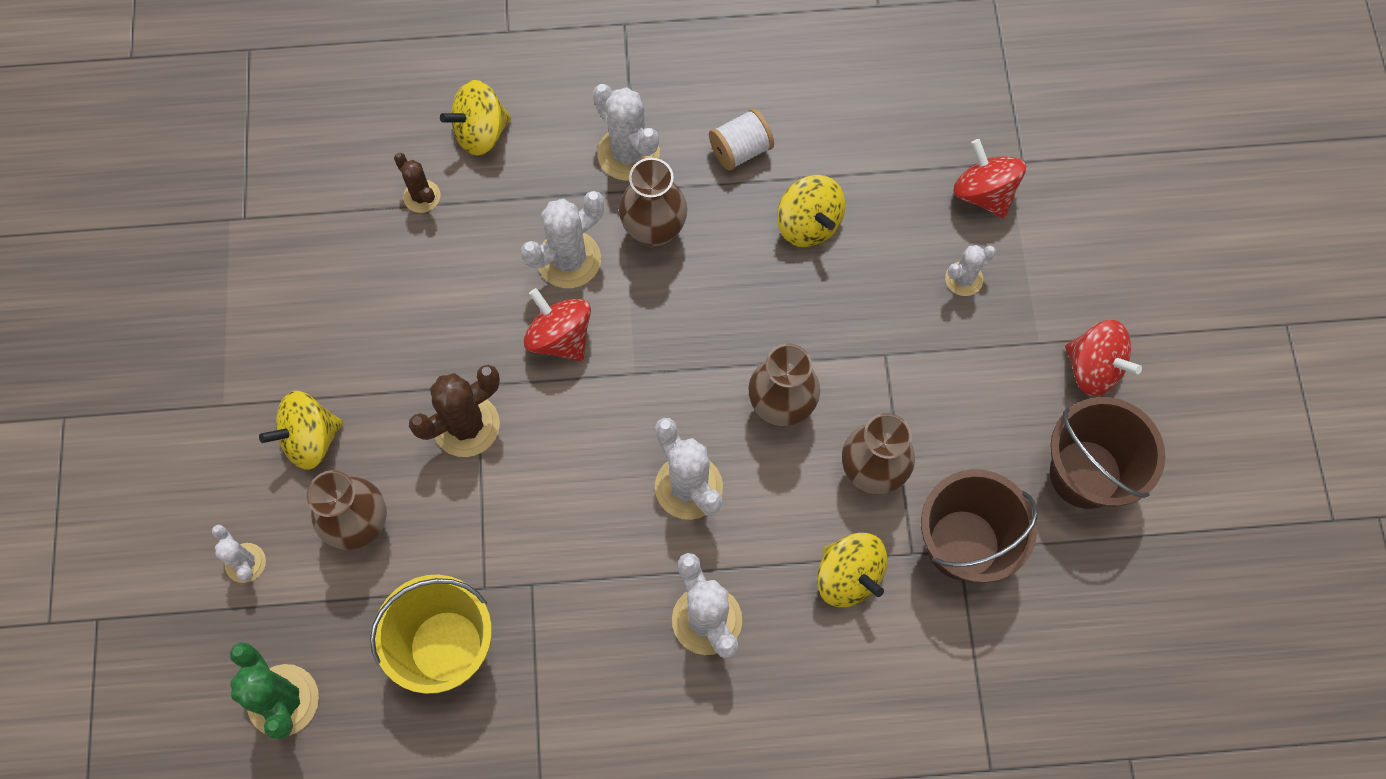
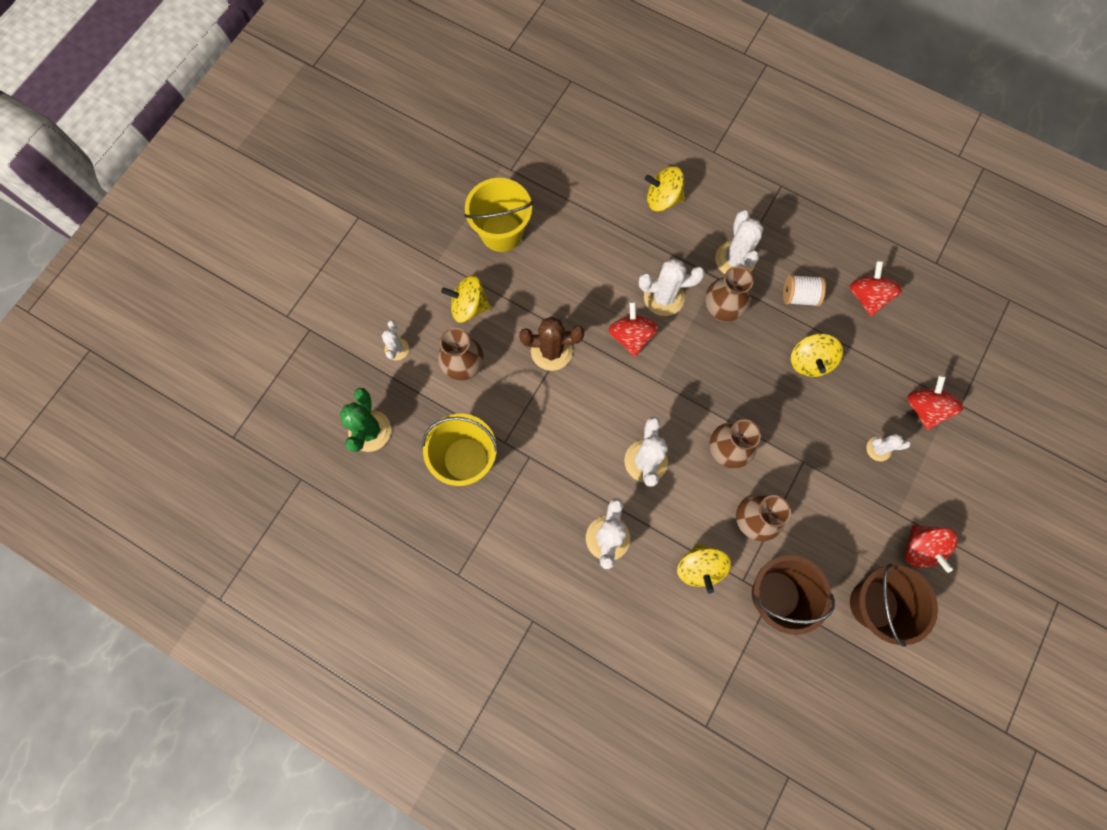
camera: 35 degrees right, 5 degrees up
(289, 310) = (501, 232): none -> yellow bucket
(422, 196) = (609, 214): brown cactus -> none
(824, 99) = (867, 296): none -> red spinning top

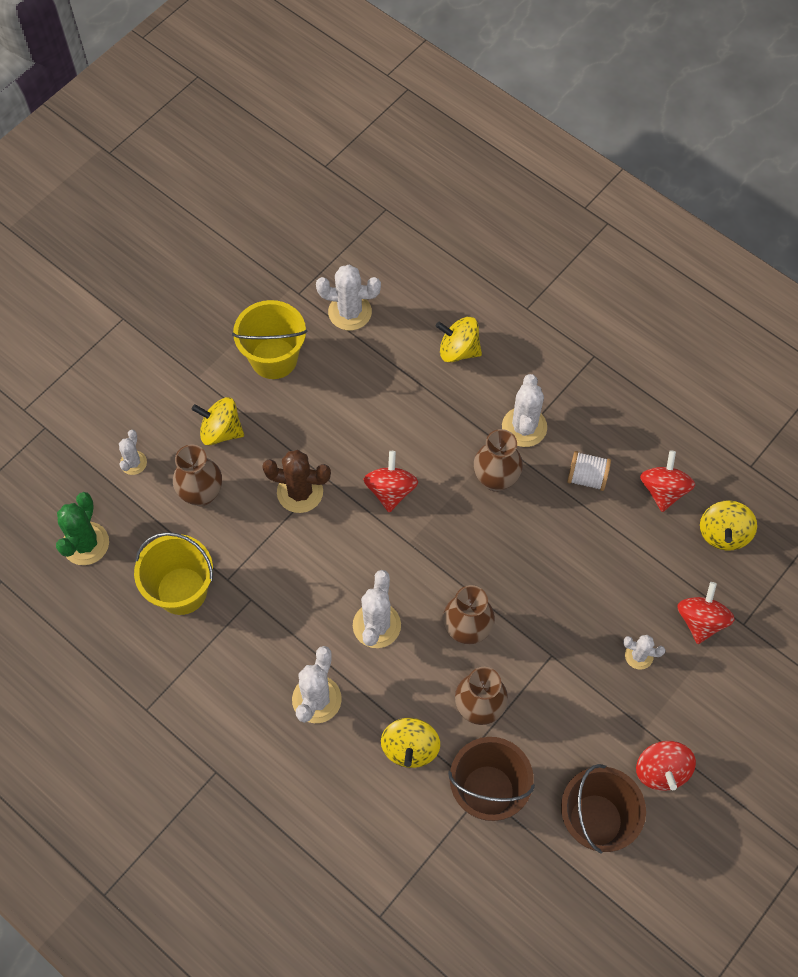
camera: 10 degrees right, 10 degrees down
(664, 297) = (436, 455): white cactus -> white cactus (350, 312)
(809, 361) = (582, 549): yellow spinning top -> yellow spinning top (723, 533)

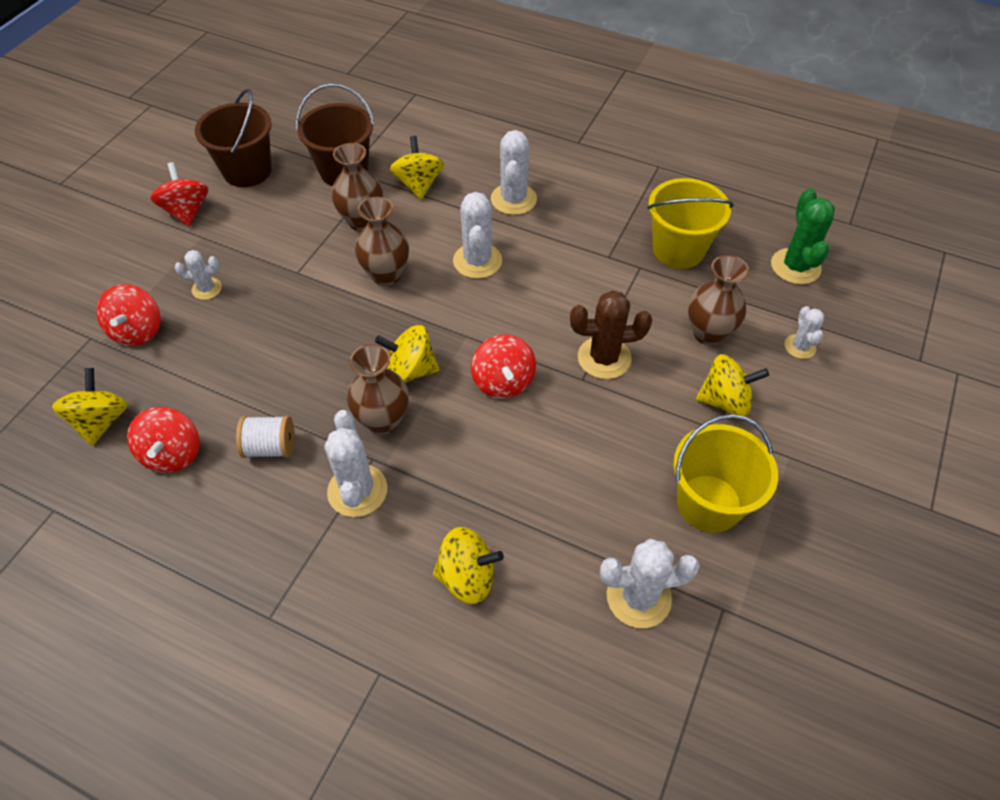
camera: 165 degrees right, 10 degrees down
(464, 520) = (410, 370): none -> yellow spinning top

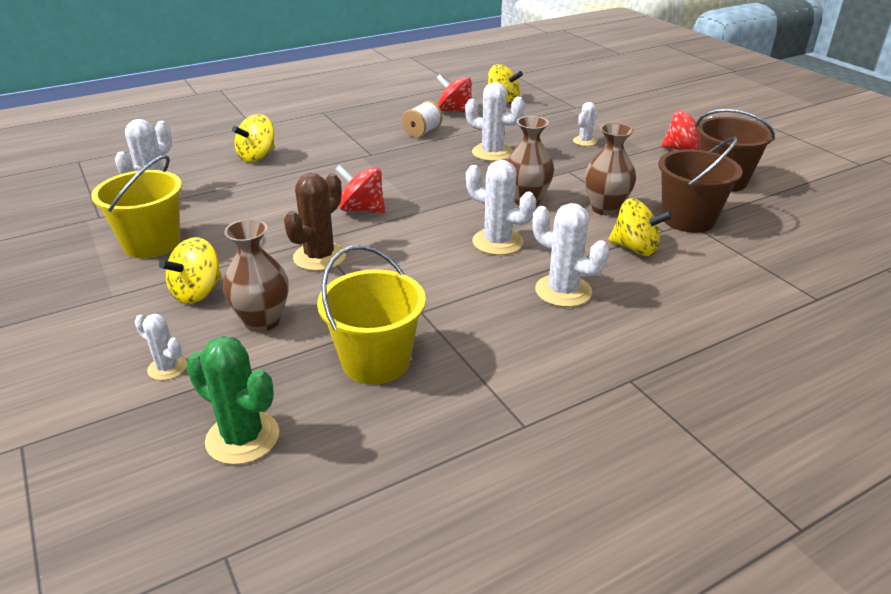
camera: 125 degrees right, 20 degrees down
(138, 331) = (566, 118): red spinning top -> none
(357, 490) = (356, 145): white cactus -> white cactus (492, 153)
(383, 420) = (393, 164): brown vase -> none
(410, 370) = (420, 182): yellow spinning top -> none

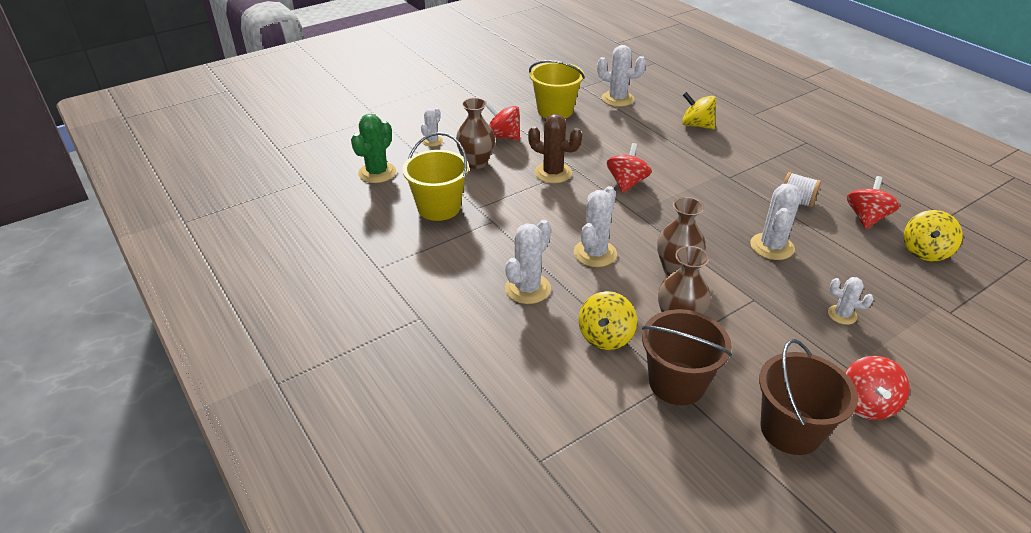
camera: 85 degrees right, 5 degrees up
(197, 292) = (503, 136): yellow spinning top -> red spinning top

